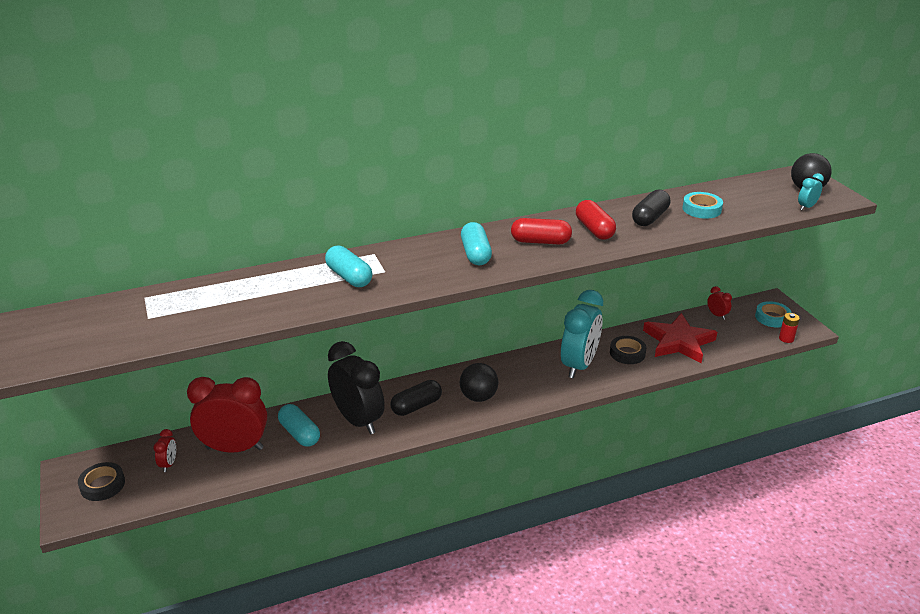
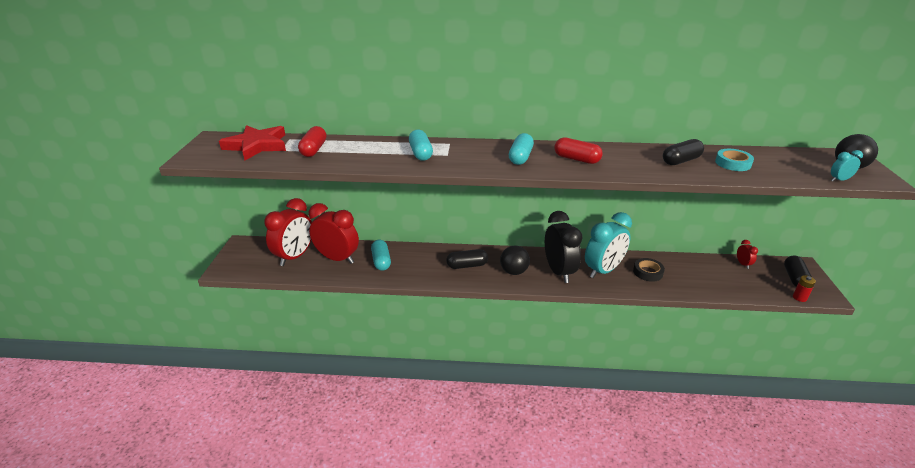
camera: 25 degrees right, 0 degrees up
(102, 485) = (252, 257): black tape -> none
(169, 464) = (295, 256): red clock -> red clock, size x2.39
(358, 420) = (423, 264): black clock -> black clock (559, 272)
(594, 230) = (626, 160): red capsule -> red capsule (314, 150)
(678, 342) = (697, 275): red star -> red star (257, 145)
(772, 317) = (794, 278): turquoise tape -> black capsule

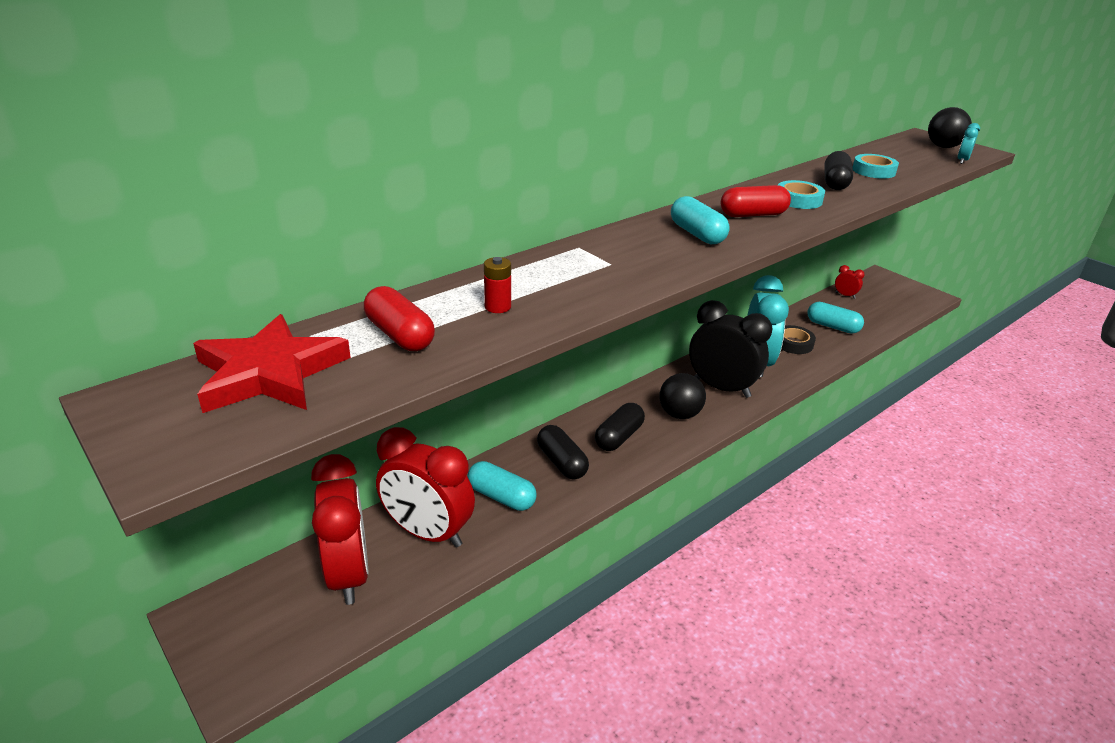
camera: 45 degrees left, 0 degrees up
(337, 258) = (428, 533): red clock -> red clock turned 135 degrees counterclockwise
(420, 153) = (574, 275): turquoise capsule -> turquoise capsule (832, 327)
(627, 161) = (798, 200): none -> turquoise tape
(794, 278) = (894, 291): black capsule -> black capsule (561, 462)
(799, 298) = (922, 307): red battery -> red battery (497, 307)

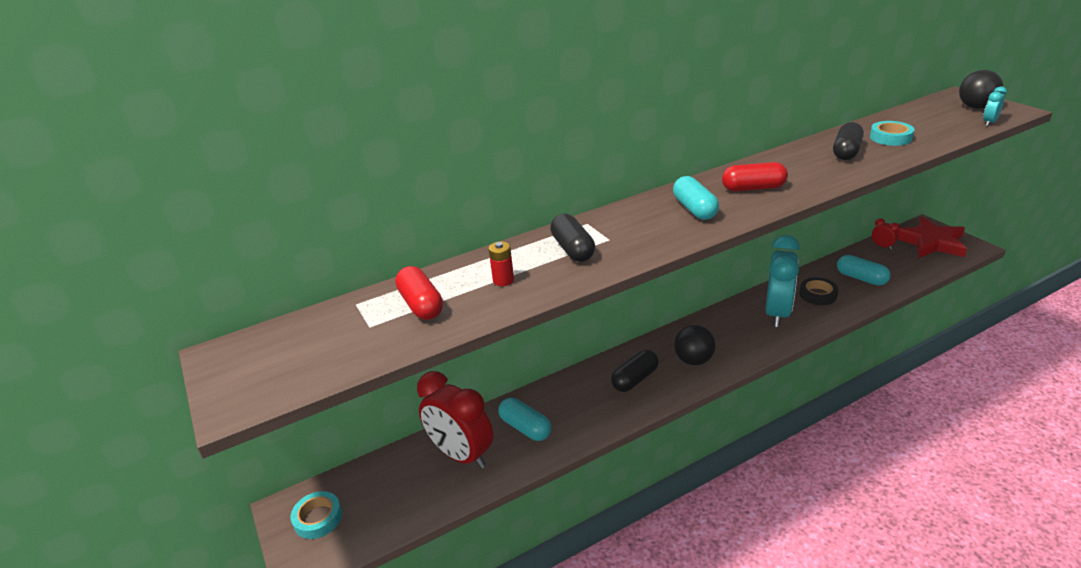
camera: 15 degrees right, 0 degrees up
(269, 373) = (320, 335): red star -> red star (930, 242)
(348, 574) = (395, 484): red clock -> none
(561, 462) = (581, 400): black capsule -> black capsule (572, 249)
(721, 388) = (738, 336): black clock -> none
(798, 200) = (803, 171): turquoise tape -> turquoise tape (318, 518)

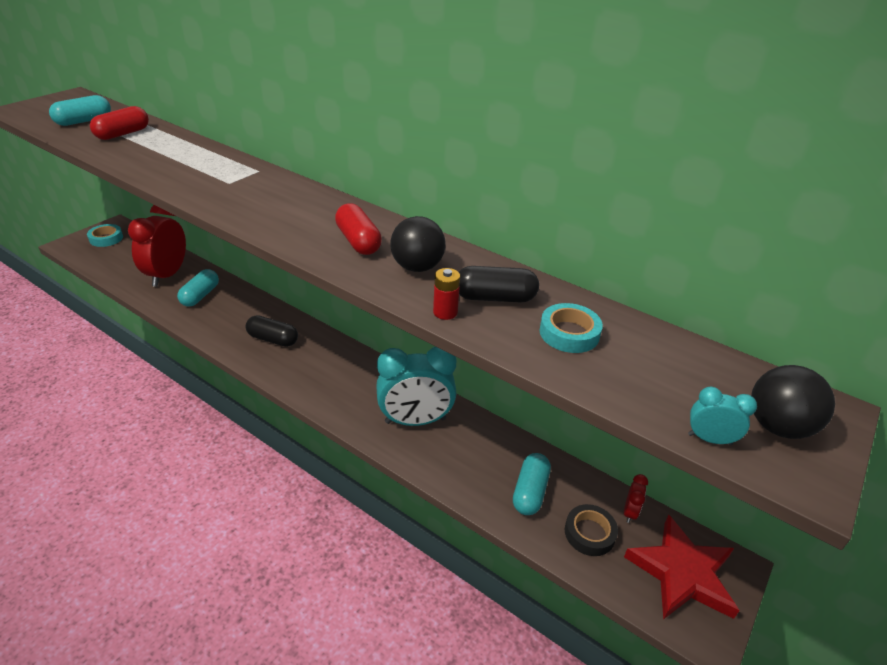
camera: 60 degrees right, 5 degrees up
(503, 280) = (157, 153): red battery -> red battery (445, 312)
(572, 249) = (209, 171): black capsule -> none
(693, 360) = (311, 370): black ball -> black ball (417, 267)
(694, 209) = (298, 214): turquoise capsule -> turquoise capsule (84, 121)
(817, 295) = (470, 452): black tape -> black tape (589, 533)

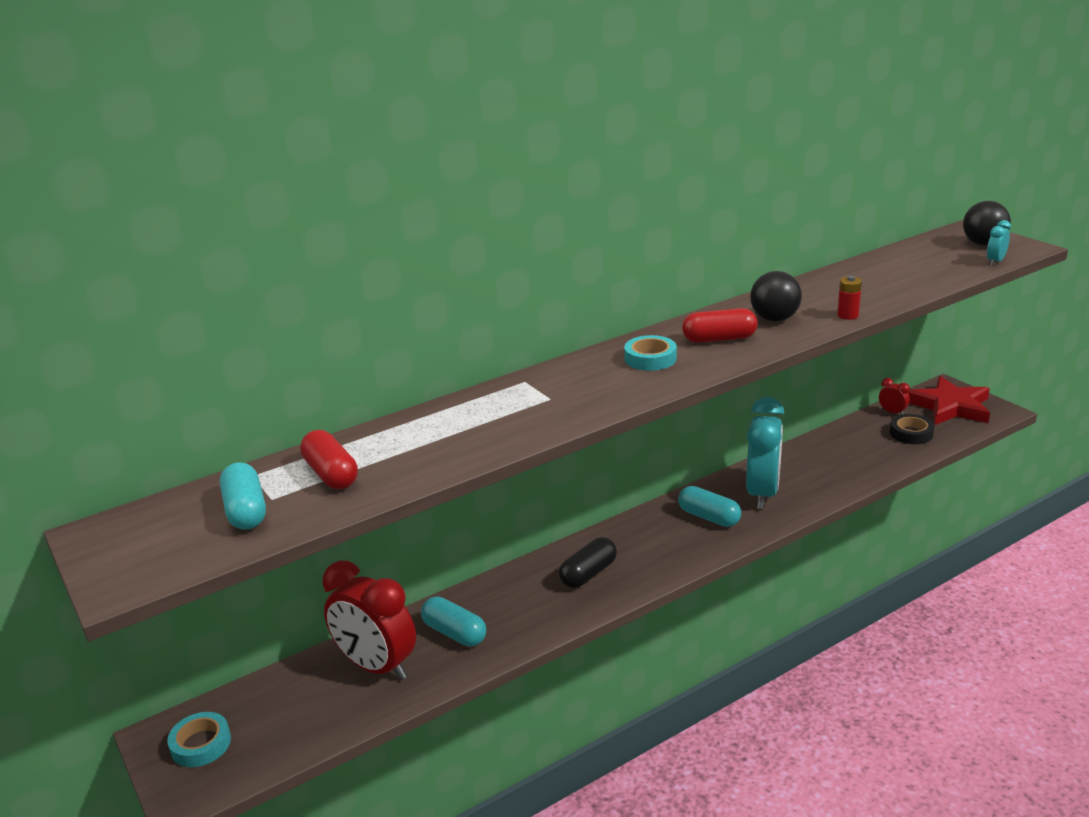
camera: 65 degrees left, 10 degrees down
(495, 297) = (829, 296): black capsule -> none
(530, 492) = (864, 450): turquoise capsule -> turquoise capsule (709, 517)
(569, 333) = (882, 280): turquoise tape -> turquoise tape (650, 358)

